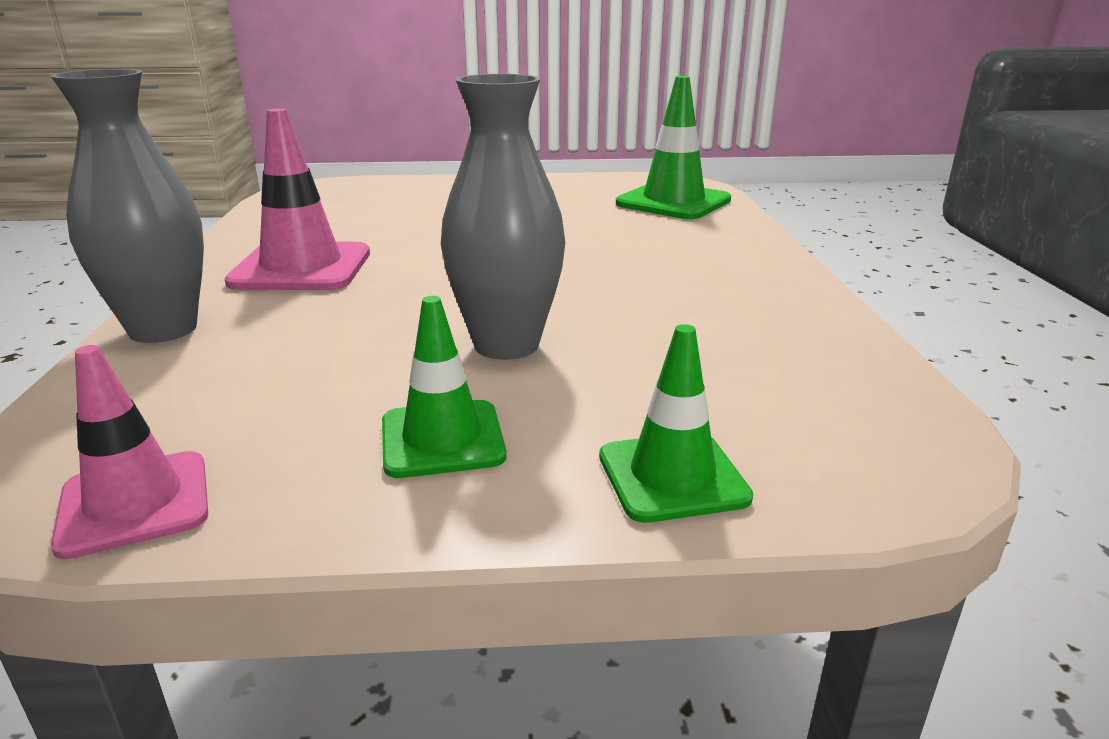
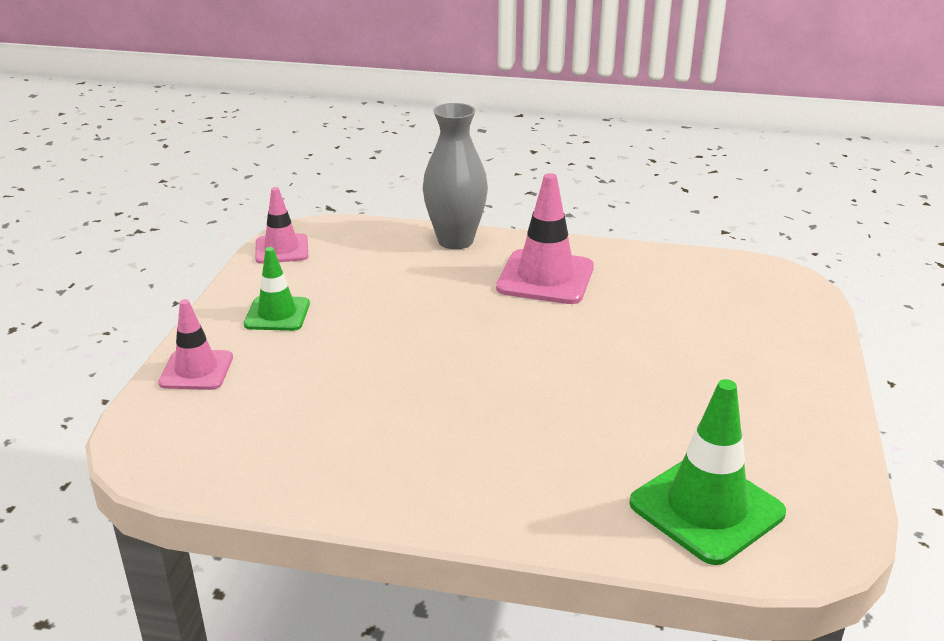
camera: 105 degrees right, 5 degrees up
(506, 345) = (369, 343): grey vase -> none
(672, 477) = (196, 370): green traffic cone -> pink traffic cone

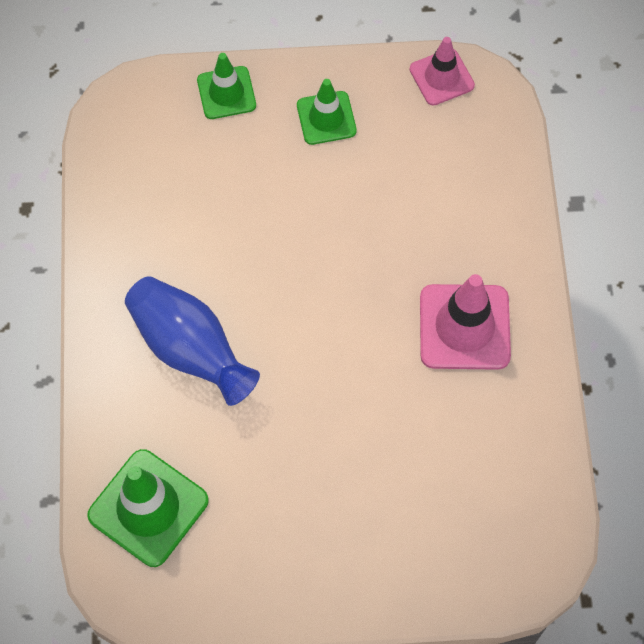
camera: 75 degrees right, 35 degrees up
(196, 370) = (226, 93): pink traffic cone -> green traffic cone
(455, 241) = (513, 226): grey vase -> none
(507, 444) = (190, 349): none -> blue vase

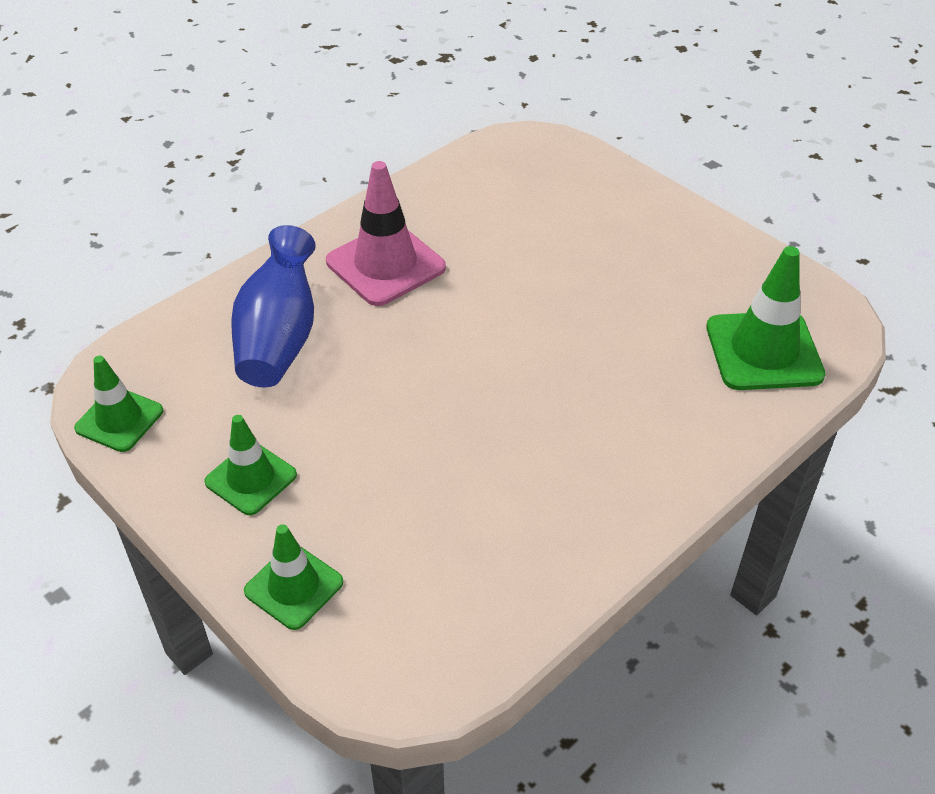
camera: 130 degrees left, 20 degrees down
(190, 349) = (605, 417): blue vase -> blue vase (279, 337)
(441, 77) = (119, 420): pink traffic cone -> green traffic cone

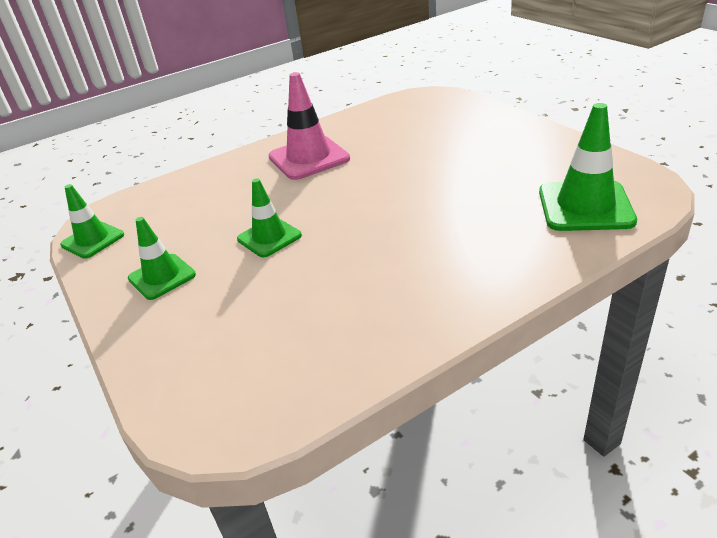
camera: 15 degrees right, 10 degrees down
(279, 337) = (220, 196): blue vase -> none
(294, 587) = (159, 349): green traffic cone -> green traffic cone (269, 237)

